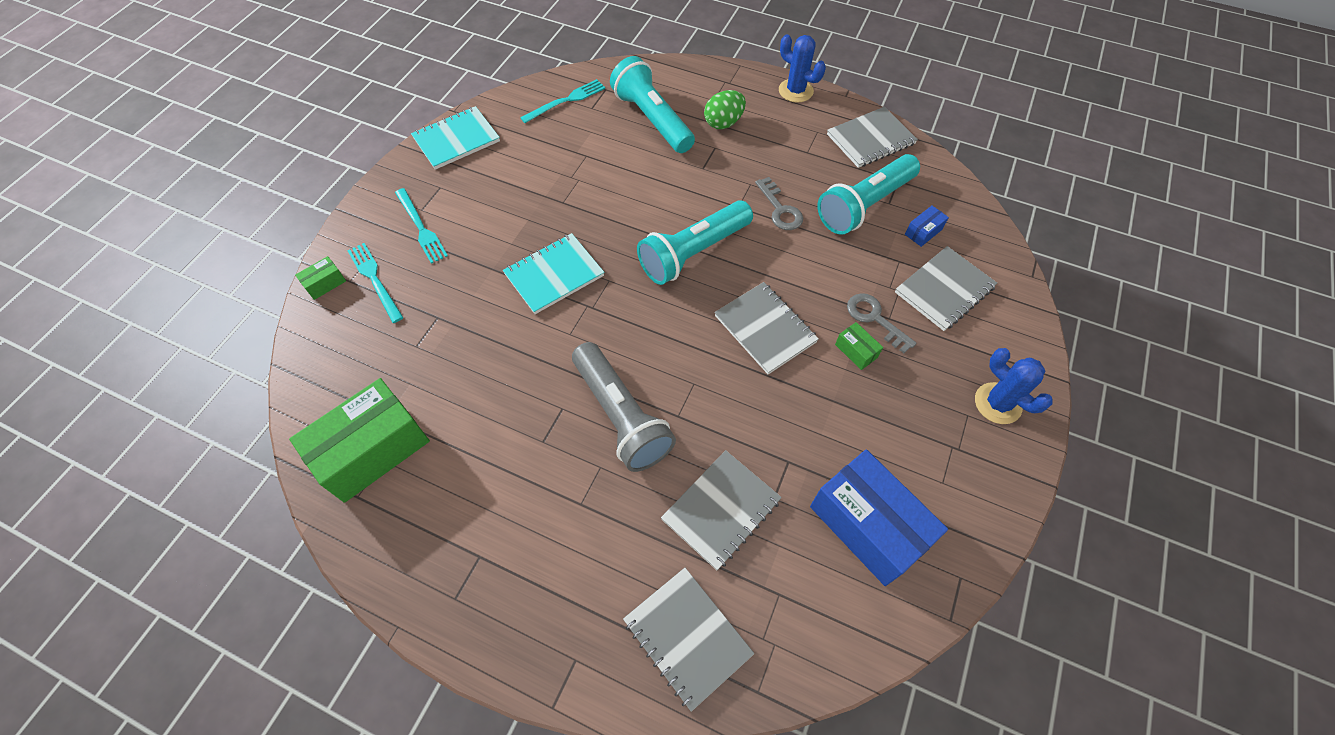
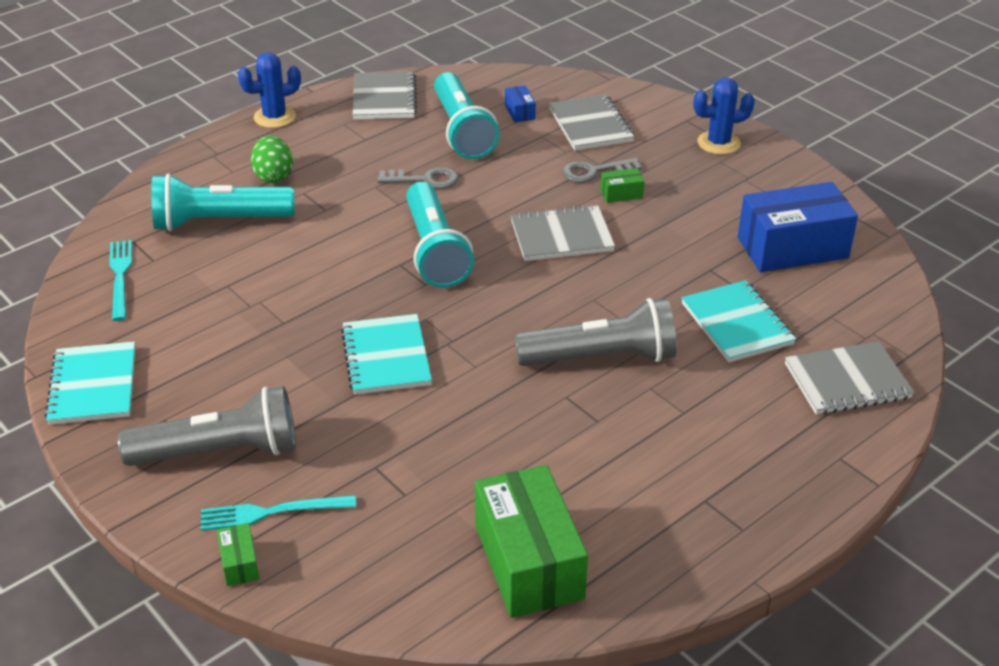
camera: 65 degrees left, 20 degrees down
(421, 227) = (219, 451): turquoise fork -> grey flashlight
(721, 510) = (737, 324): grey notebook -> turquoise notebook

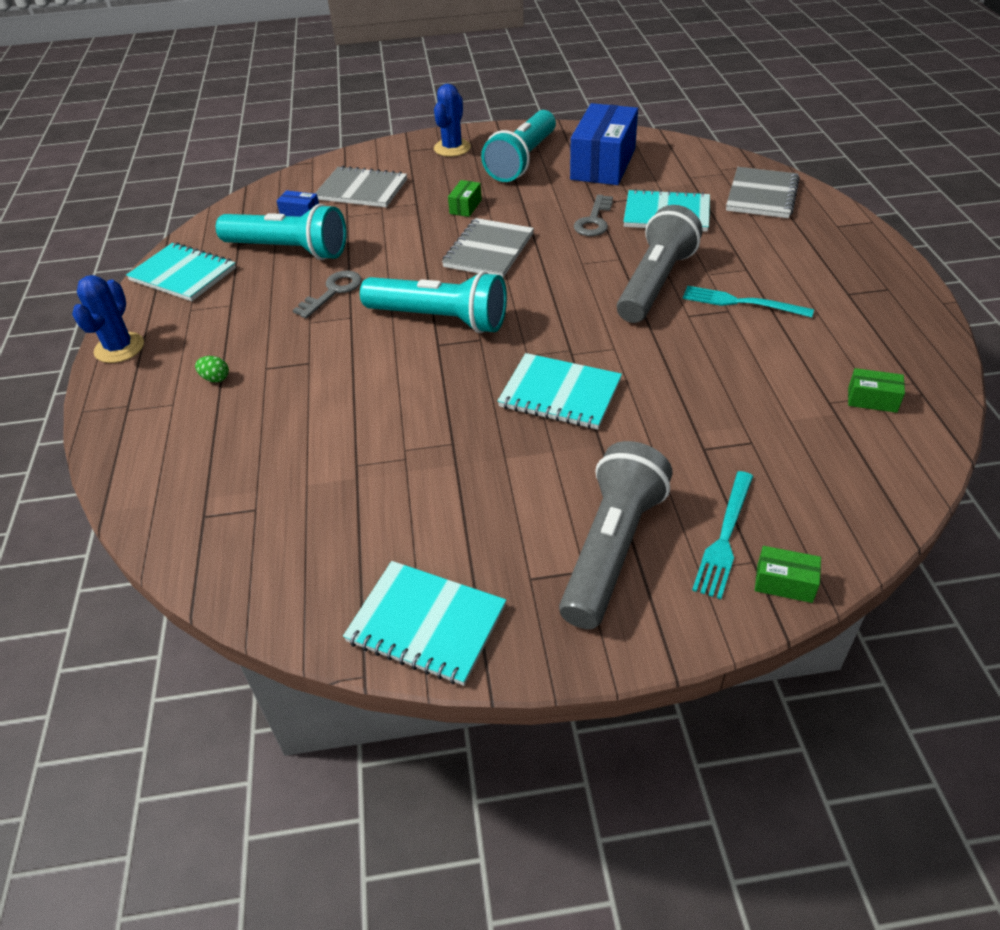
camera: 55 degrees left, 5 degrees up
(120, 276) = (256, 545): turquoise fork -> turquoise fork (741, 302)
(219, 221) = (245, 438): turquoise flashlight -> turquoise flashlight (522, 160)
(273, 176) = (215, 378): green egg -> green egg, size x0.54
(384, 98) = (183, 274): grey notebook -> turquoise notebook
(528, 562) = (872, 400): green box -> green box, size x0.42
(594, 172) = (424, 208): grey key -> grey key (594, 220)

